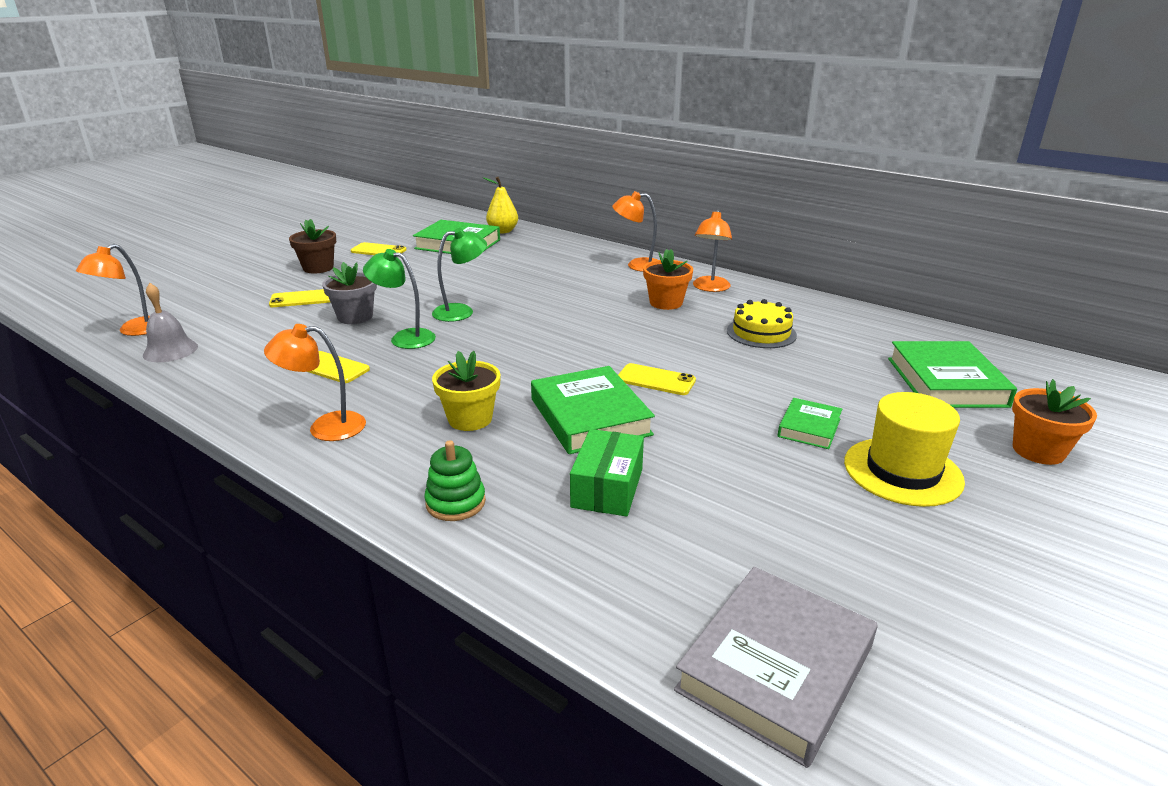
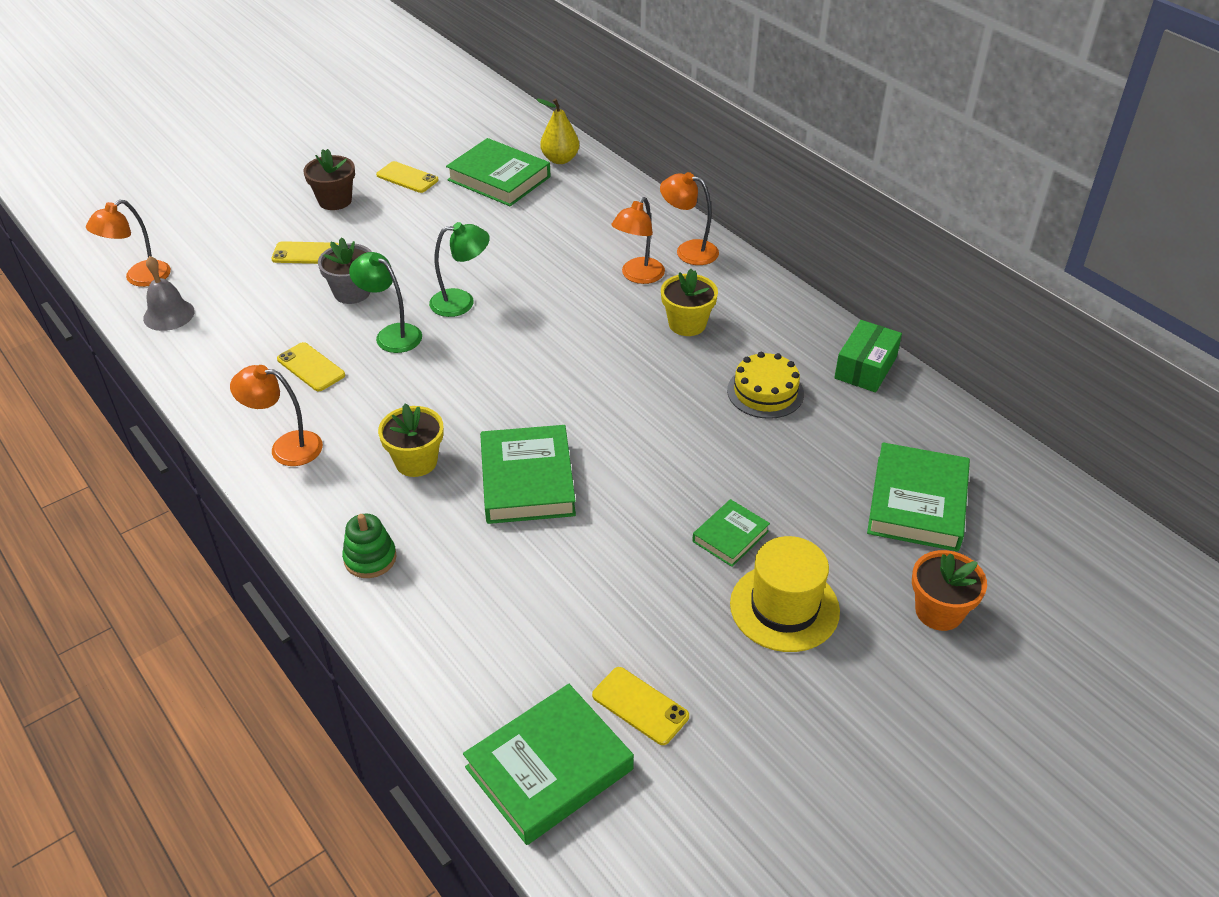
camera: 15 degrees right, 15 degrees up
(607, 488) = (504, 569): green box -> green box (865, 368)
(656, 380) = (615, 443): yellow phone -> yellow phone (640, 706)
(666, 303) = (687, 324): orange flower pot -> yellow flower pot
(710, 288) = (751, 306): orange lamp -> orange lamp (638, 276)
(776, 668) = (549, 768): grey book -> green book

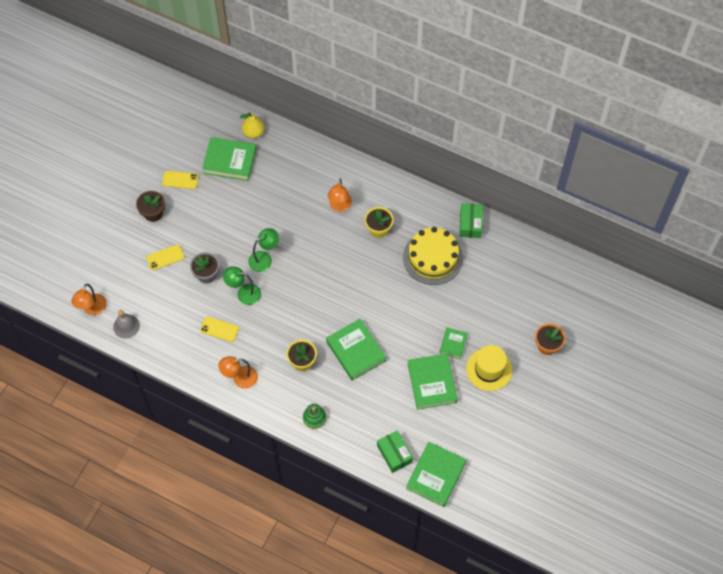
camera: 25 degrees left, 20 degrees up
(485, 686) = (394, 454): none -> green box
(640, 706) = (455, 436): yellow phone -> none
(688, 251) = (355, 178): orange lamp -> none
(765, 392) = (433, 257): yellow cake -> yellow cake, size x1.63
(917, 503) = (520, 294): green book -> green book (432, 383)

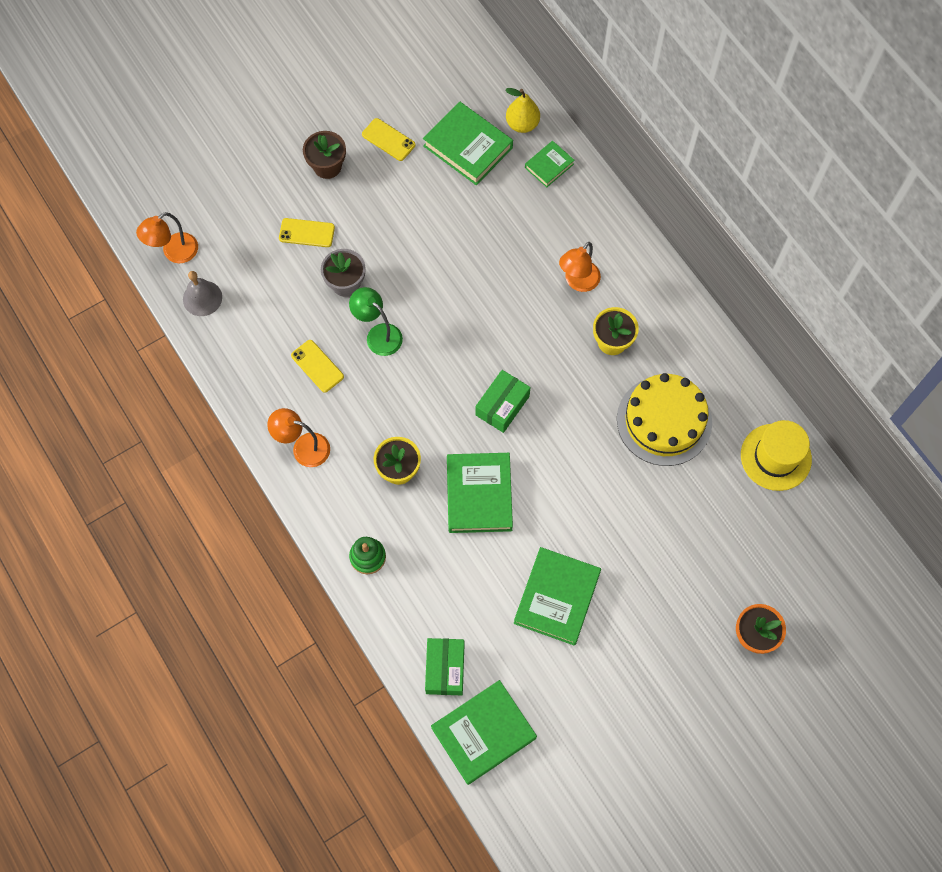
camera: 30 degrees right, 5 degrees up
(264, 258) = (434, 302): green lamp -> none
(453, 344) = (620, 558): green book -> green book (549, 166)
(470, 224) = (746, 401): green box -> green box (502, 406)
(489, 369) = (649, 623): yellow hat -> yellow hat (776, 457)

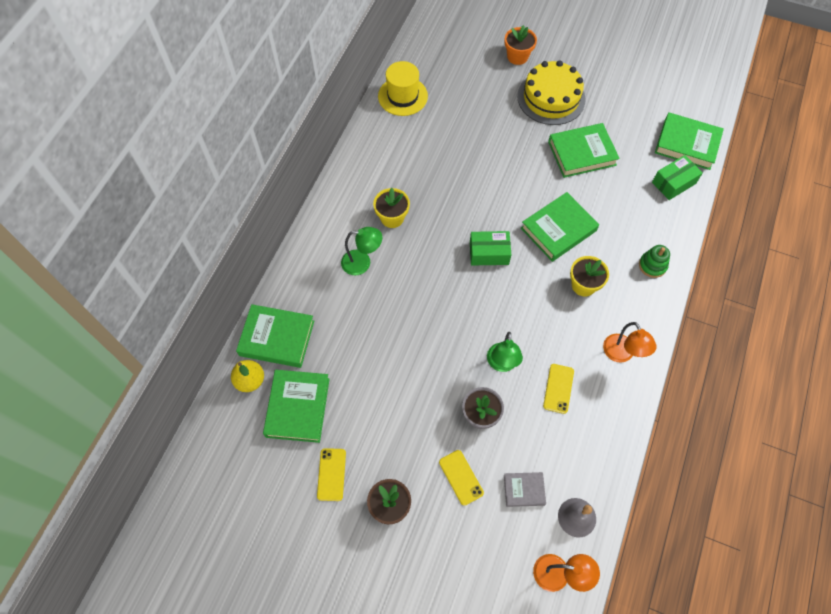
camera: 125 degrees left, 5 degrees down
(257, 273) = (524, 490): none -> grey book
(549, 166) = (277, 338): green book -> green book, size x1.82
(578, 282) = (362, 263): orange lamp -> green lamp
(664, 421) = (425, 161): yellow cake -> yellow cake (551, 98)

